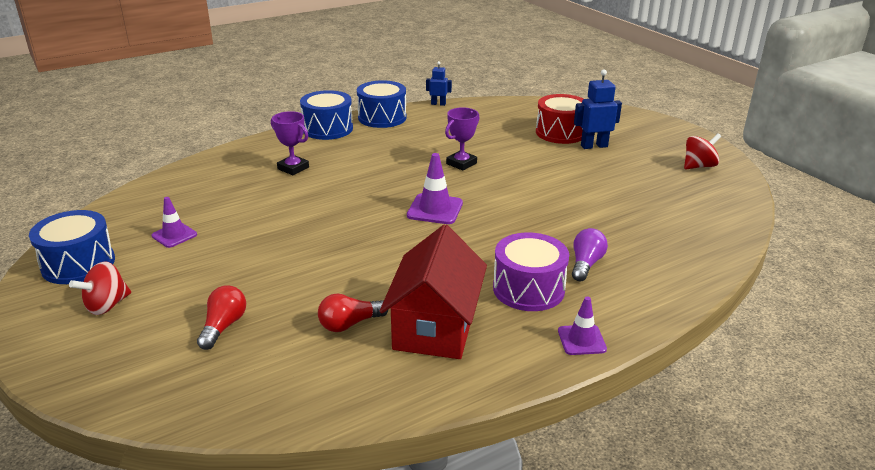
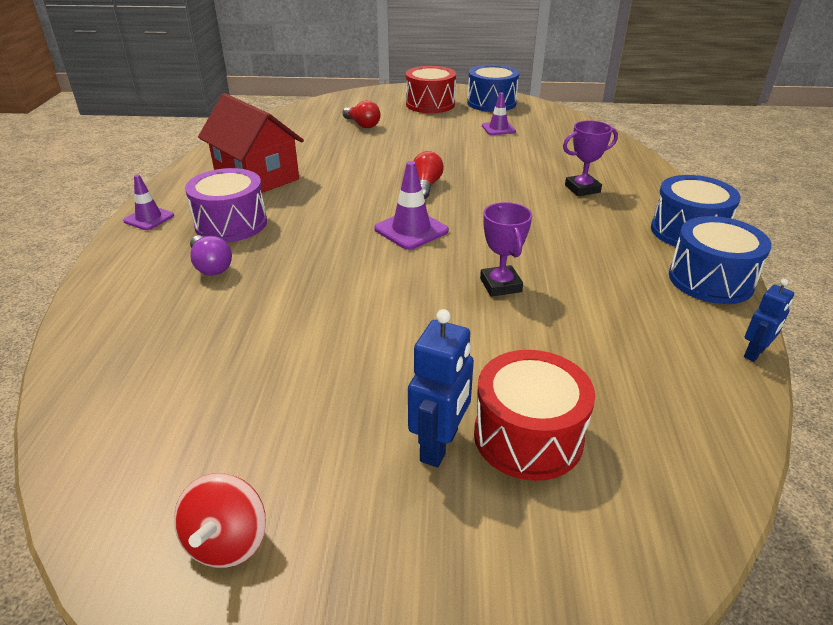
camera: 125 degrees right, 5 degrees up
(107, 305) = (430, 104): red spinning top -> red drum
(349, 324) = (306, 154): red light bulb -> red light bulb (426, 186)

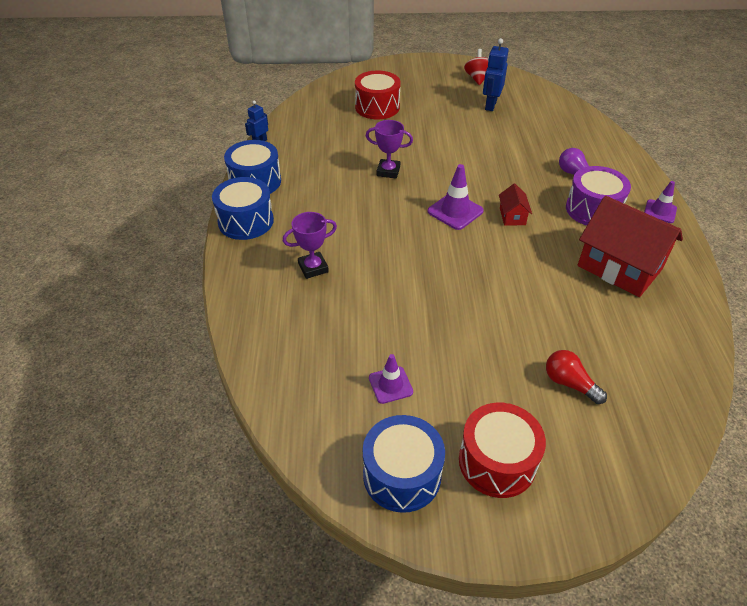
camera: 175 degrees right, 10 degrees up
(340, 222) = (512, 216): none -> red house
(426, 186) = (456, 263): red light bulb -> none
(440, 445) = (412, 103): blue robot -> blue robot (490, 105)
(500, 285) = (388, 171): purple trophy -> purple trophy turned 60 degrees counterclockwise

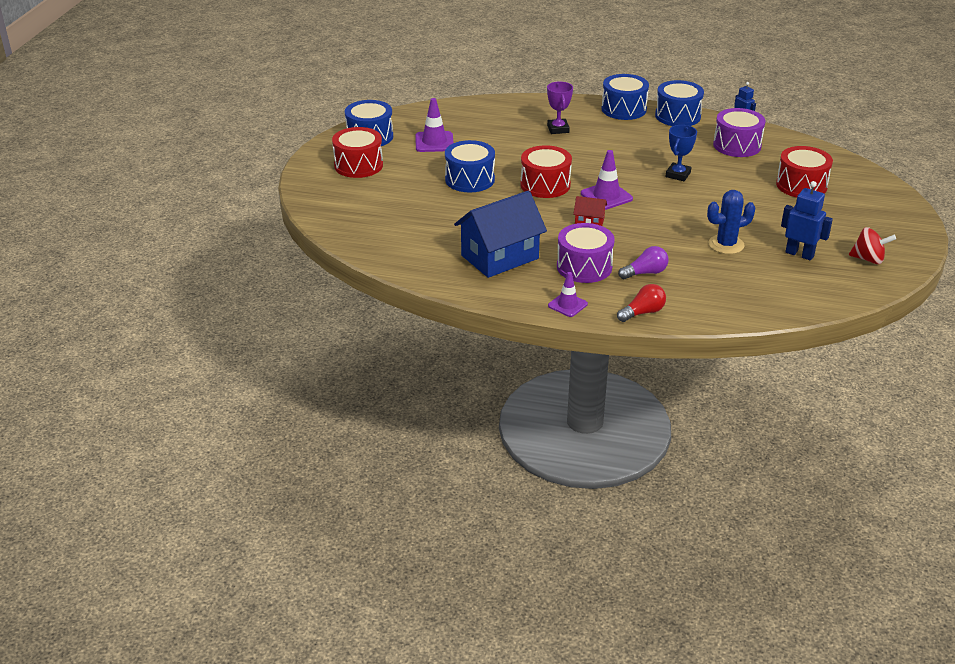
camera: 105 degrees right, 10 degrees down
(312, 142) = (737, 145): none -> purple drum
(388, 171) = (678, 175): purple trophy -> blue trophy
(390, 385) = (434, 142): purple traffic cone -> purple traffic cone, size x1.50
(454, 258) = (545, 185): none -> red drum
(475, 324) = (470, 179): none -> blue drum
(500, 138) = (726, 245): none -> blue cactus
(569, 383) = (398, 202): red light bulb -> red light bulb (643, 312)
(619, 267) = (500, 257): red house -> blue house

